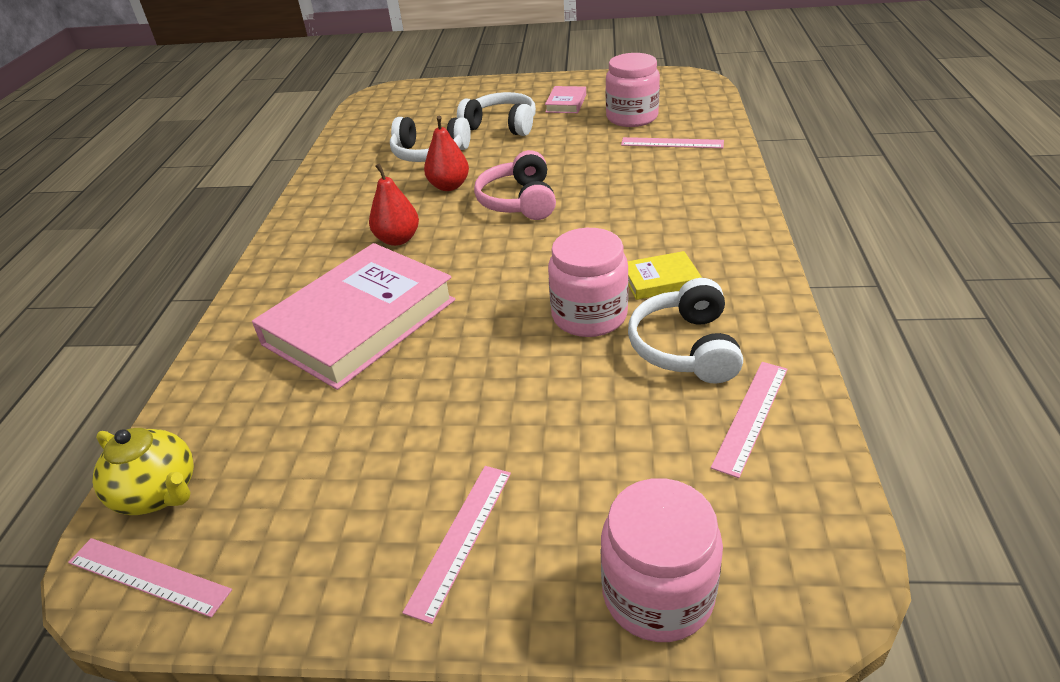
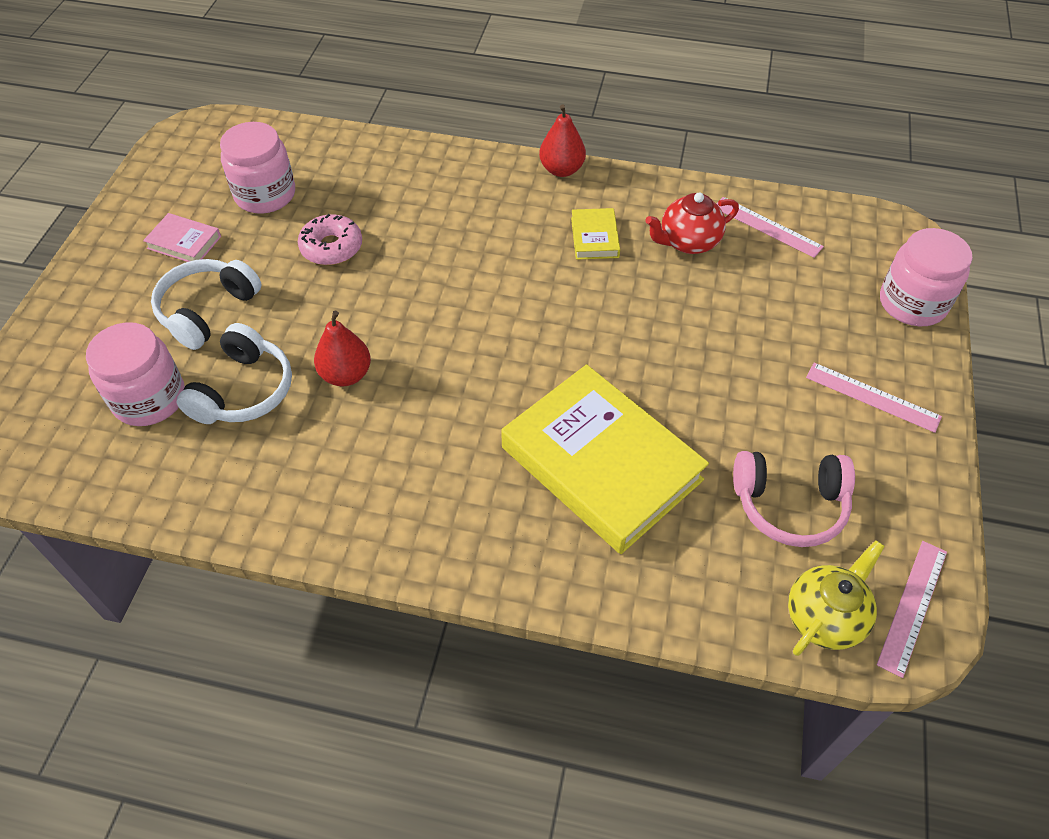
camera: 85 degrees left, 15 degrees up
(360, 322) = (601, 464): pink book -> yellow book
(398, 239) = (450, 429): red pear -> red pear (561, 170)
(519, 201) = (414, 315): pink headphones -> pink headphones (789, 505)
(584, 153) = (331, 247): none -> pink donut
(589, 316) = (634, 290): pink jar -> pink jar (149, 399)
(672, 143) = (347, 178): pink ruler -> none
(685, 347) = (688, 242): white headphones -> red teapot

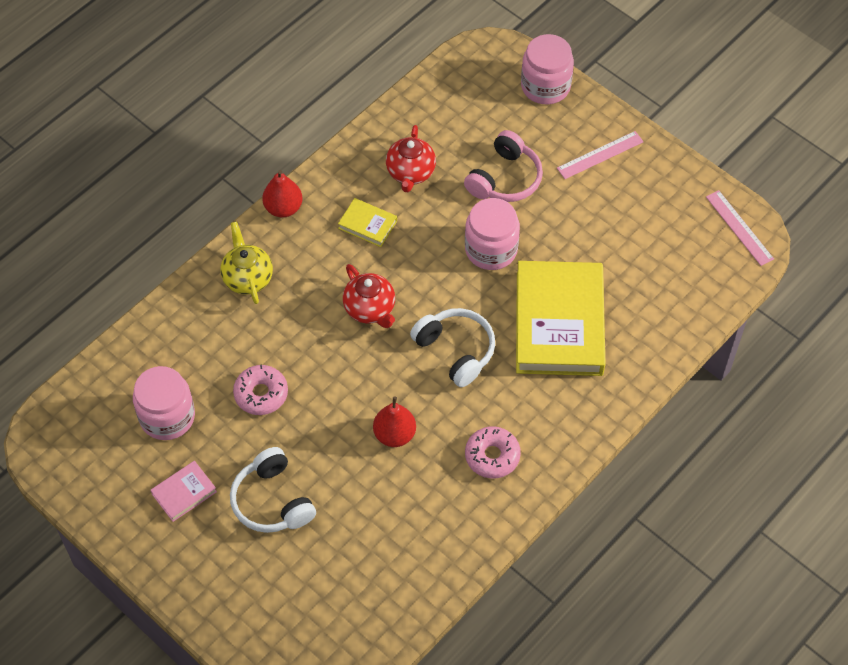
camera: 60 degrees left, 5 degrees up
(149, 399) = (337, 566): pink jar -> pink jar (491, 249)
(244, 390) = (368, 503): white headphones -> white headphones (456, 350)
(369, 479) = (492, 456): none -> pink donut
(492, 285) = (370, 309): none -> red teapot
(601, 464) = (559, 323): yellow book -> yellow book turned 75 degrees counterclockwise
(767, 227) = (428, 120): pink ruler -> none
(789, 505) = (646, 244): pink headphones -> pink headphones (505, 179)
(825, 617) = (722, 271): yellow teapot -> yellow teapot (247, 278)

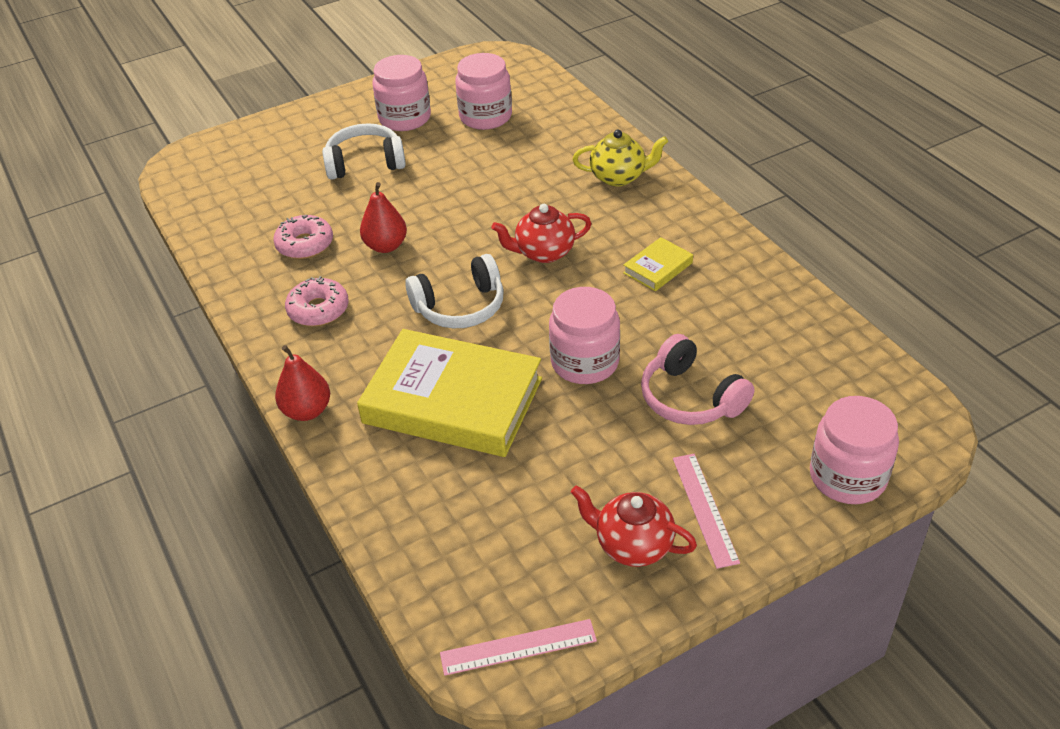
camera: 110 degrees right, 15 degrees down
(184, 493) = (405, 118): pink book -> pink jar
(261, 394) = (480, 170): pink donut -> pink donut (305, 244)
(283, 208) = (701, 211): red pear -> red pear (307, 411)
(410, 173) = (724, 314): red teapot -> red teapot (632, 545)

